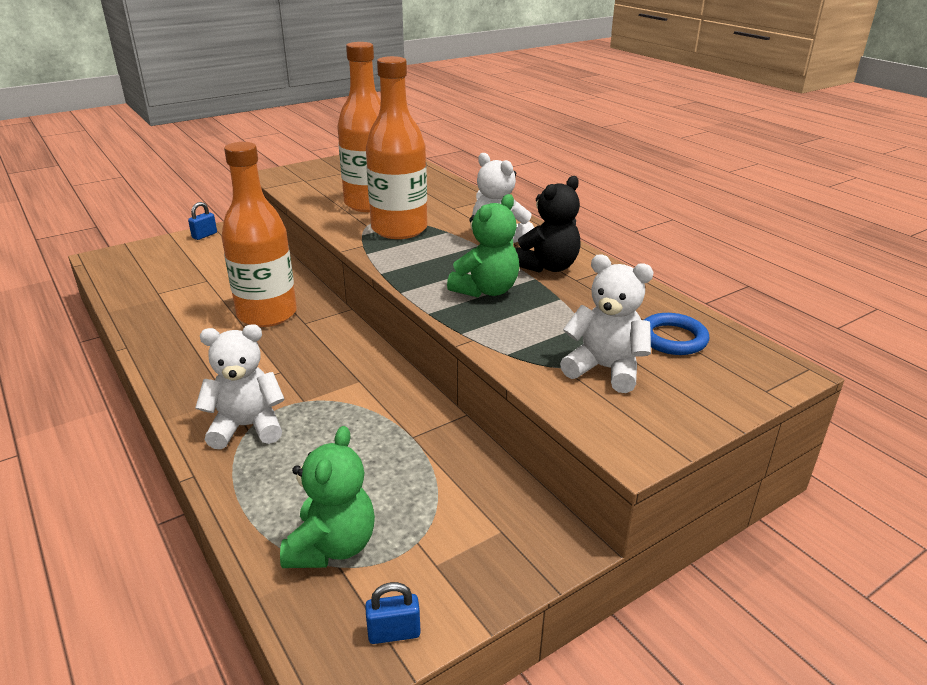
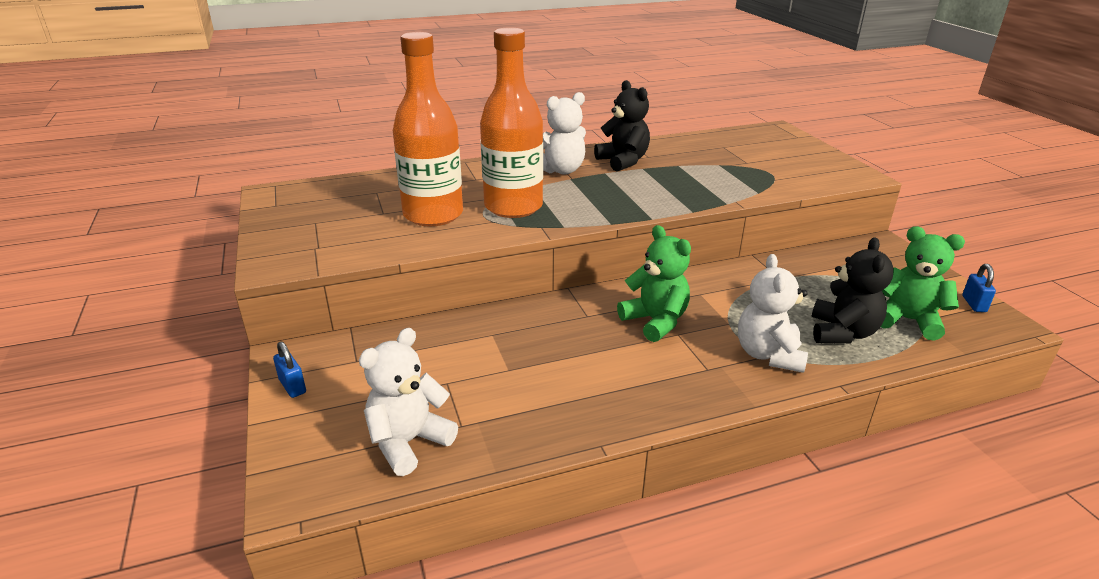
camera: 75 degrees left, 0 degrees up
(267, 314) = (559, 338): orange bottle -> none
(294, 483) = (842, 333): none -> black teddy bear
(486, 290) = (657, 187): green teddy bear -> green teddy bear (655, 321)
(605, 369) = (777, 168): white teddy bear -> white teddy bear (408, 442)
(672, 338) = (739, 145): blue ring -> none

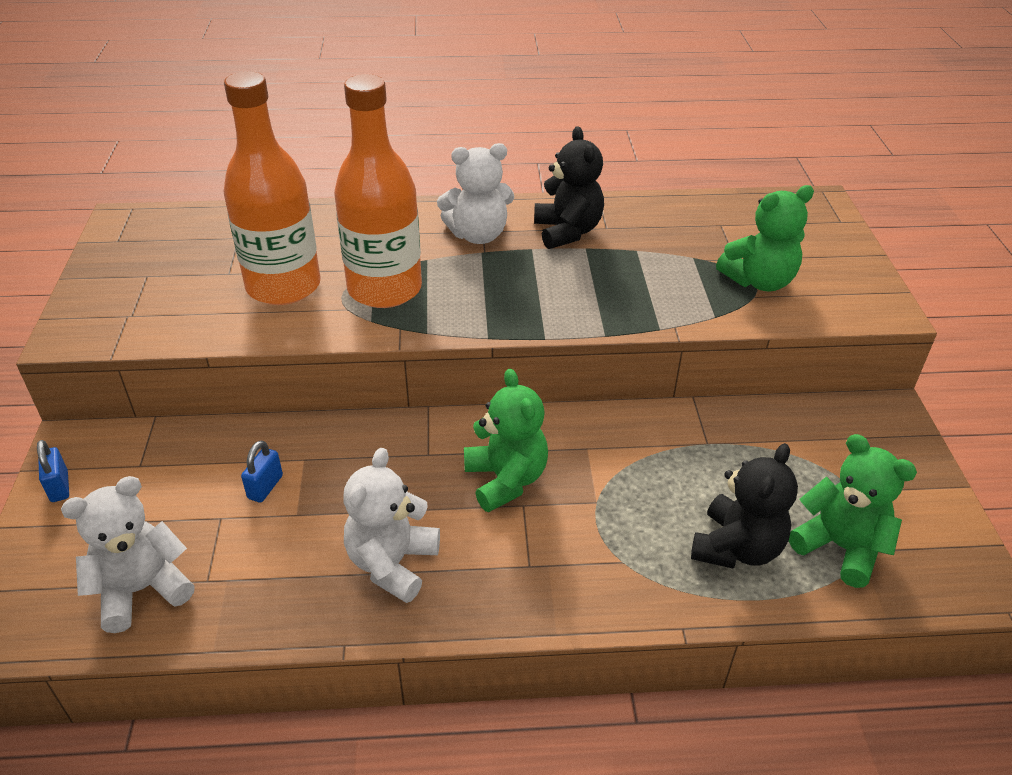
camera: 15 degrees right, 10 degrees up
(768, 355) = (618, 561): white teddy bear -> white teddy bear (392, 563)
(771, 171) = (759, 281): none -> green teddy bear
(974, 304) = (954, 540): blue padlock -> blue padlock (265, 487)

